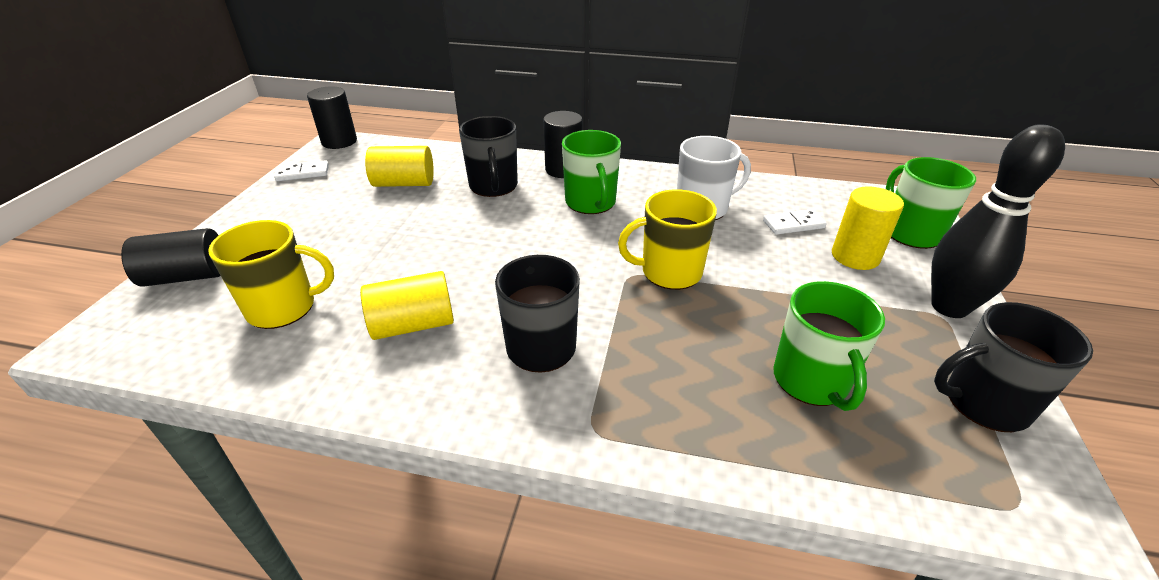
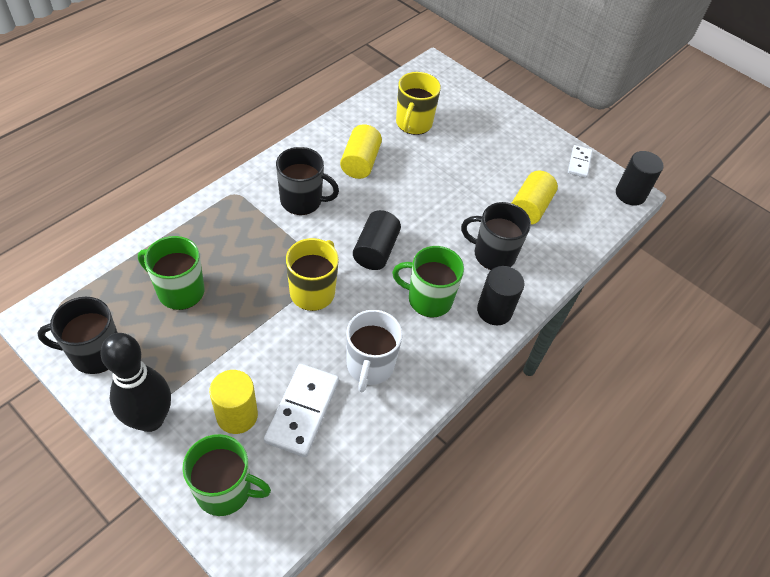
camera: 115 degrees right, 15 degrees up
(186, 276) = (471, 97): black cylinder -> black cylinder (375, 250)
(793, 224) = (302, 411): white domino -> white domino, size x1.74
(984, 403) = (95, 353): black mug -> black mug turned 120 degrees counterclockwise

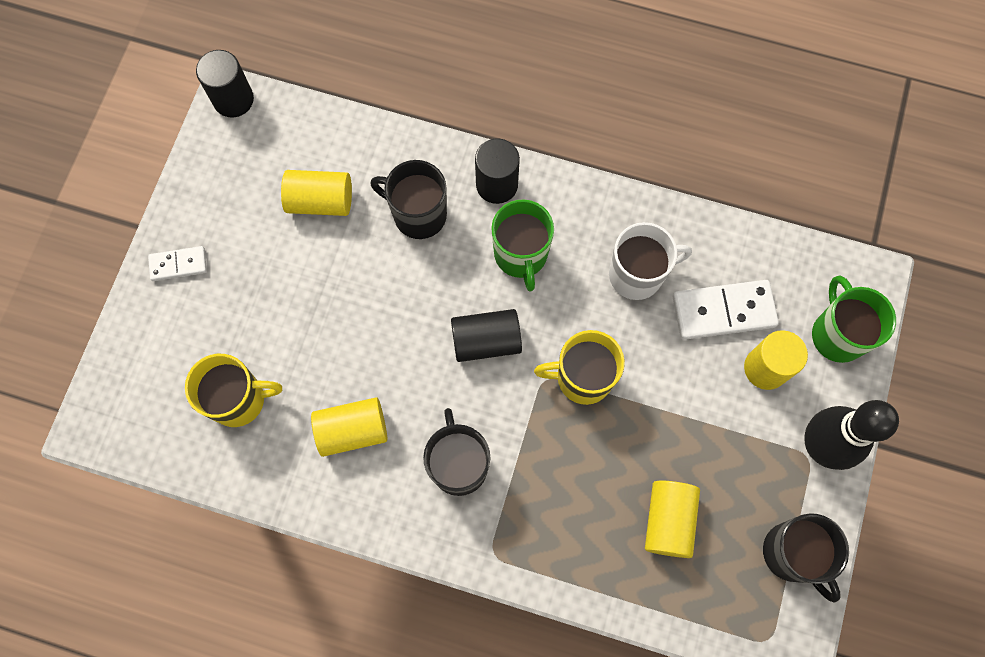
camera: 110 degrees left, 20 degrees up
(179, 291) = (668, 521): green mug -> yellow cylinder
(493, 254) = (418, 214): black mug -> black mug turned 120 degrees clockwise
(579, 163) = (206, 171): white domino -> white domino (178, 265)

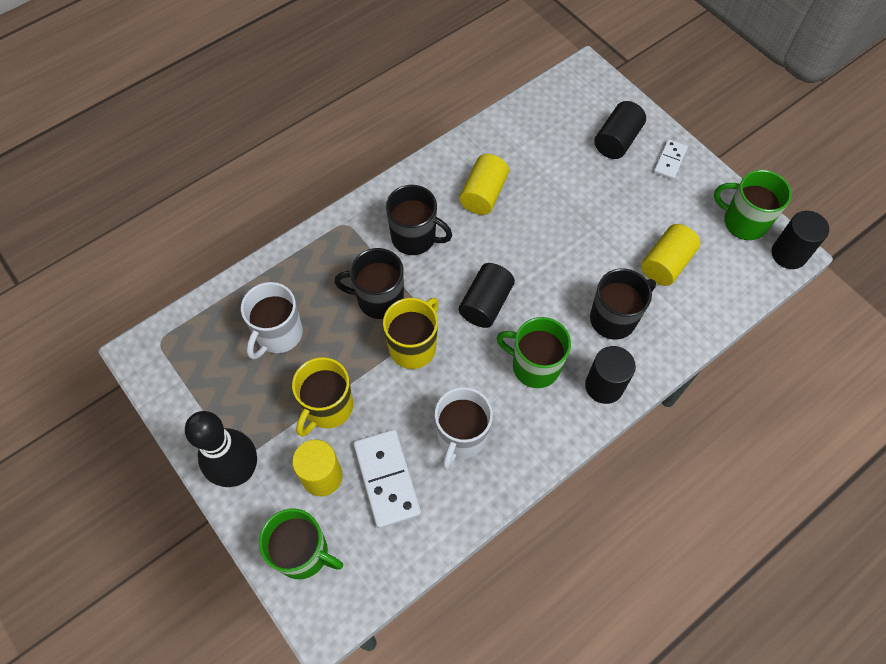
camera: 125 degrees right, 10 degrees down
(183, 334) = (617, 141): none -> black cylinder
(218, 156) = (743, 222): none -> green mug
(239, 399) = (550, 147): yellow mug -> yellow mug (328, 407)
(668, 521) = (278, 334): yellow cylinder -> white mug
(723, 311) = (387, 479): white domino -> white domino turned 45 degrees counterclockwise
(792, 553) = (192, 395): black mug -> black mug (379, 299)

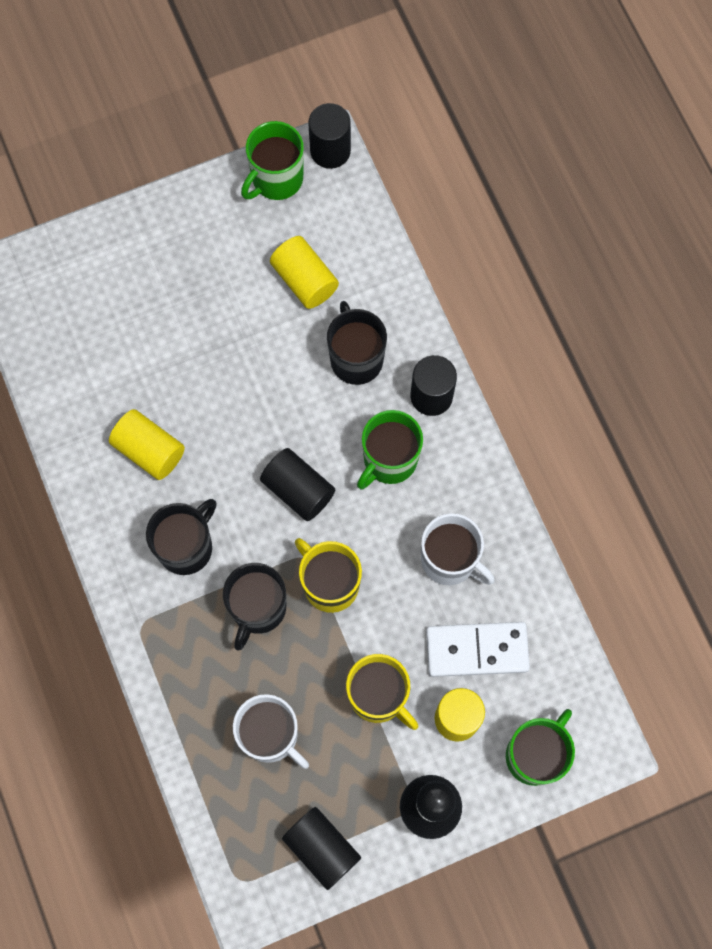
camera: 75 degrees left, 10 degrees up
(617, 141) = (121, 273): black cylinder -> black cylinder (322, 848)
(669, 161) = (169, 225): white domino -> none

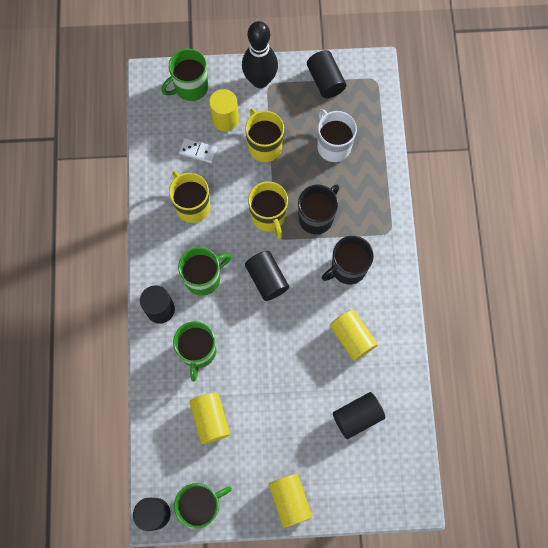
camera: 160 degrees left, 0 degrees up
(110, 349) = (357, 417): none -> black cylinder
(166, 221) = (289, 500): none -> yellow cylinder
(356, 358) = (198, 351): black mug -> green mug
(450, 560) = (192, 206): white mug -> yellow mug
(477, 650) = (198, 151): white domino -> white domino, size x0.58

